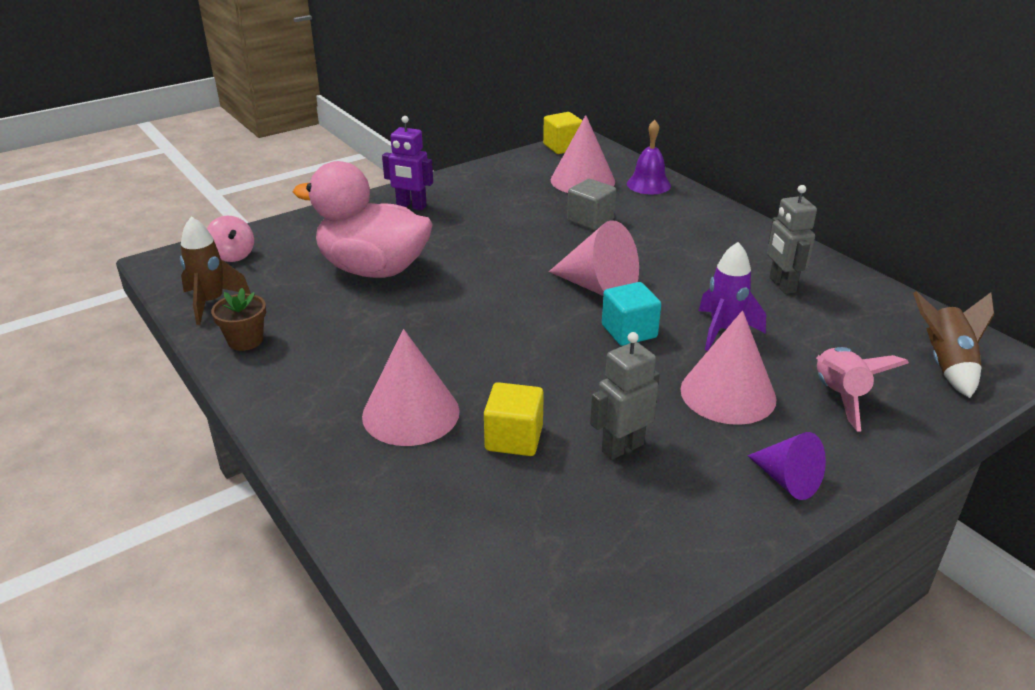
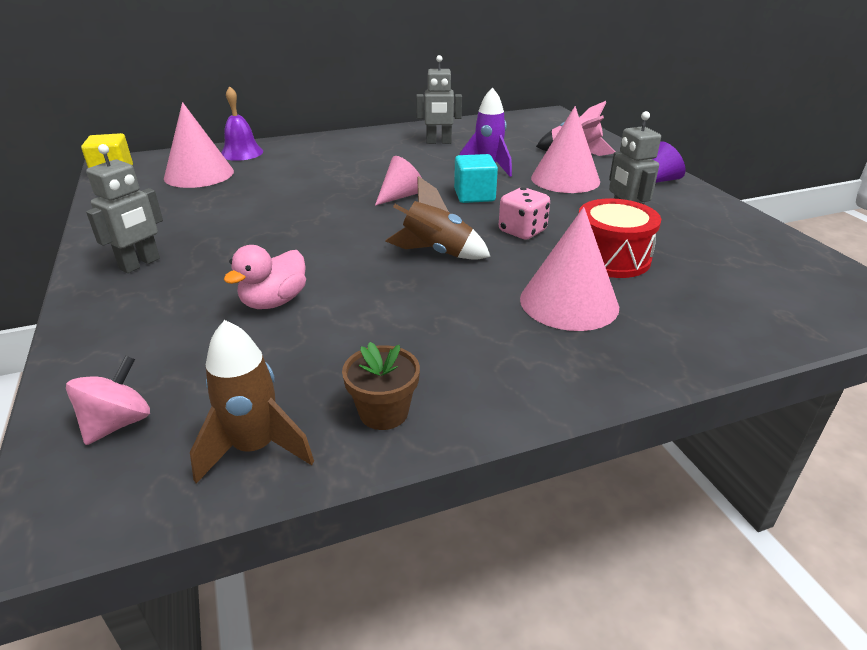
camera: 75 degrees left, 0 degrees up
(233, 255) = (118, 423): pink spinning top -> pink spinning top turned 45 degrees counterclockwise
(373, 269) = (274, 301): pink duck -> pink duck, size x0.50
(411, 206) = (140, 264): purple robot -> grey robot
(514, 438) = (611, 258): yellow cube -> red drum
(552, 373) = (522, 231): none -> pink dice
(590, 220) = (281, 182): grey cube -> none
(599, 287) = (401, 196): pink cone -> pink cone, size x0.62
(946, 365) = (549, 125): brown rocket -> brown rocket (436, 253)

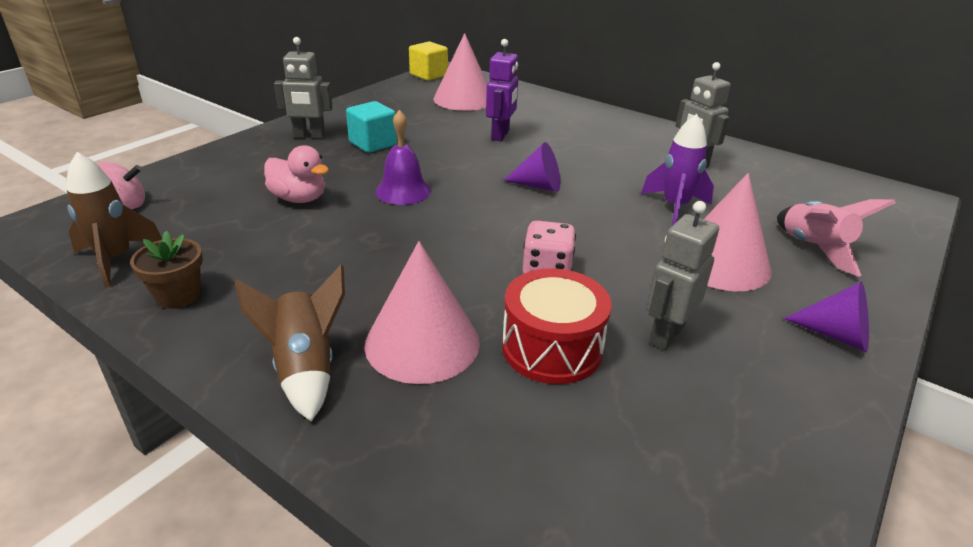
camera: 55 degrees right, 0 degrees up
(242, 153) = (524, 97): purple bell -> purple bell (403, 191)
(274, 301) = (299, 198): pink duck -> pink duck turned 150 degrees counterclockwise
(296, 182) = (500, 135): none -> purple robot
(401, 196) = (538, 185): pink cone -> purple cone
(436, 253) = (447, 239): brown rocket -> brown rocket (305, 368)
(474, 195) = (593, 221): turquoise cube -> turquoise cube (373, 143)

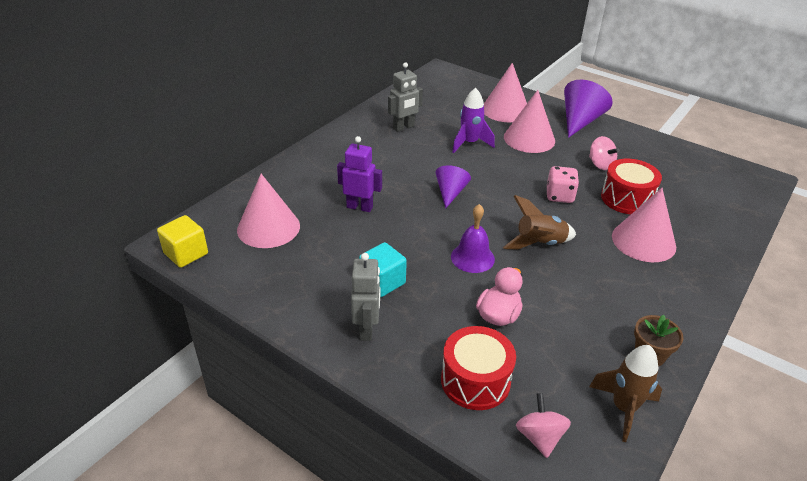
camera: 90 degrees left, 5 degrees up
(215, 180) = (475, 381): none -> red drum
(305, 368) = (685, 282): brown rocket -> brown rocket (539, 244)
(666, 335) = (600, 164): grey robot -> pink spinning top
(813, 249) = (505, 110): pink rocket -> pink cone
(836, 335) = (580, 121): purple cone -> purple cone, size x1.60

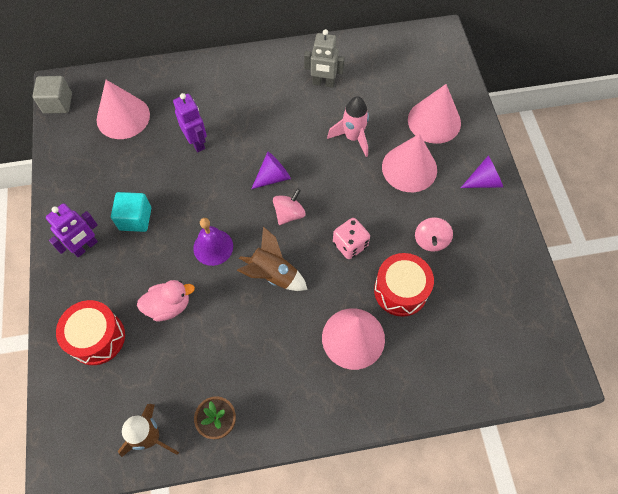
camera: 45 degrees right, 25 degrees up
(186, 253) = (58, 103): yellow cube -> grey cube
(366, 329) = (85, 247): grey robot -> purple robot
(469, 143) = (353, 137): purple rocket -> pink rocket
(539, 437) = (82, 405): pink spinning top -> pink spinning top (289, 214)
(580, 121) = (484, 181): purple cone -> purple cone, size x0.62

